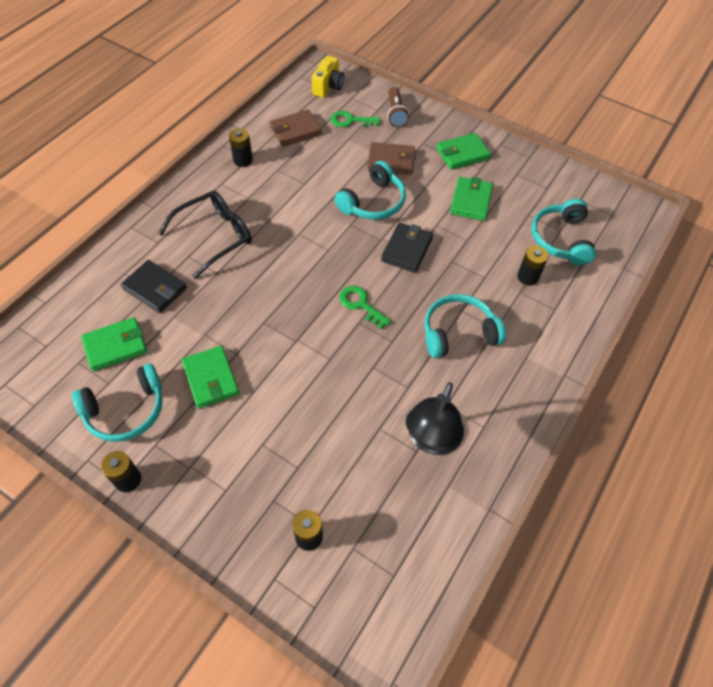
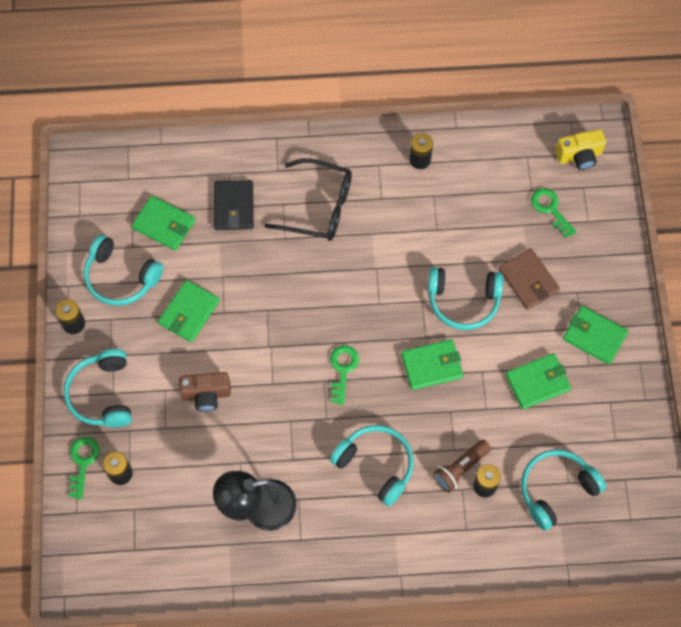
camera: 55 degrees right, 10 degrees up
(218, 500) = (102, 394): none -> turquoise headphones
(269, 565) = (83, 462): none -> green key
(295, 130) = (494, 173): brown wallet -> none
(296, 414) = (206, 395): none -> brown camera
(395, 114) = (596, 241): brown flashlight -> brown flashlight (460, 468)
(406, 249) = (431, 366): black wallet -> green wallet

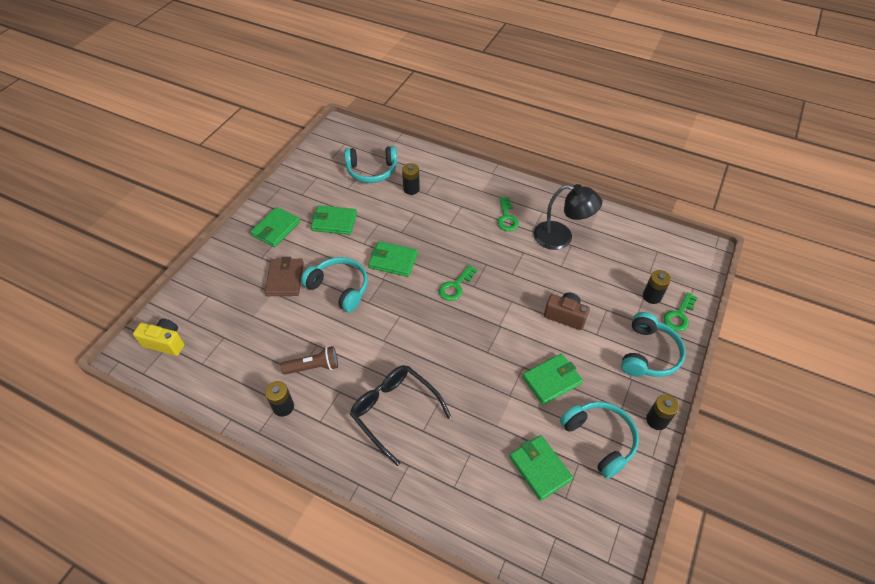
camera: 150 degrees left, 15 degrees down
(234, 207) = (467, 451): black wallet -> none
(376, 465) = (470, 226): turquoise headphones -> none
(460, 468) = (419, 202): brown flashlight -> brown flashlight (313, 367)
(550, 209) = (224, 316): green key -> green key (506, 217)
(594, 336) = (276, 229): green wallet -> green wallet turned 60 degrees clockwise

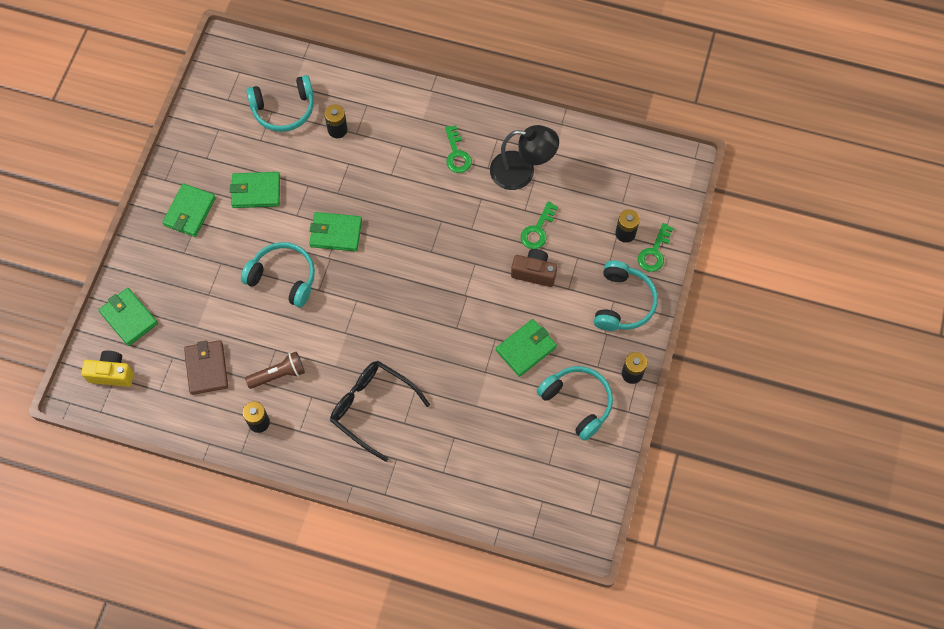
camera: 10 degrees left, 15 degrees up
(285, 279) = (219, 276): brown wallet -> brown wallet (207, 368)
(456, 286) = (411, 255): green key -> green key (538, 230)
(540, 468) = (522, 441): green wallet -> green wallet (129, 318)

